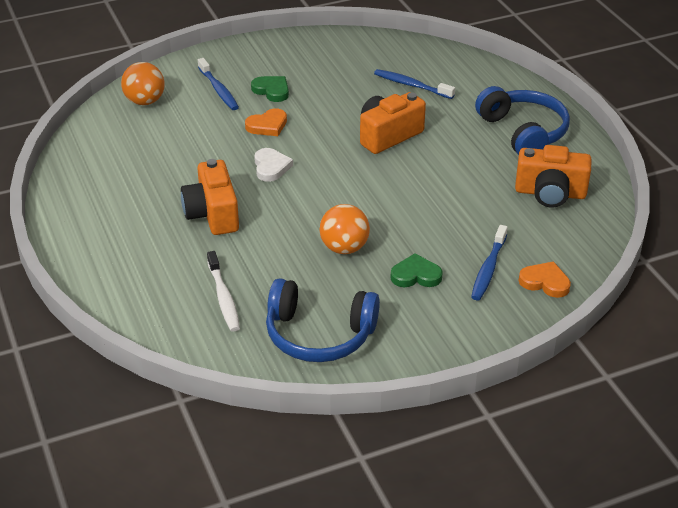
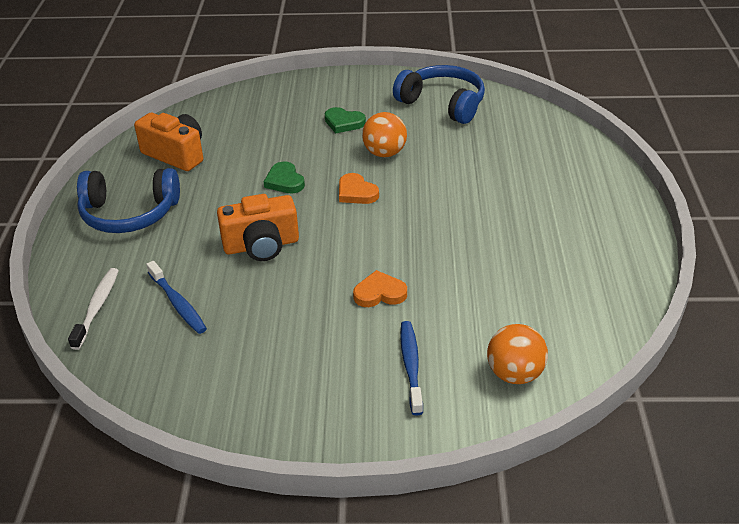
camera: 155 degrees left, 0 degrees up
(212, 214) = (485, 208): orange camera -> none
(223, 297) = (503, 141): white toothbrush -> white toothbrush (97, 307)
(271, 167) = (404, 241): white heart -> none
(272, 90) = (345, 344): green heart -> green heart (284, 181)
(488, 269) = (286, 115): blue toothbrush -> none
(523, 132) = (129, 214): blue headphones -> blue headphones turned 90 degrees counterclockwise
(545, 282) = (255, 98): orange heart -> orange heart (356, 192)

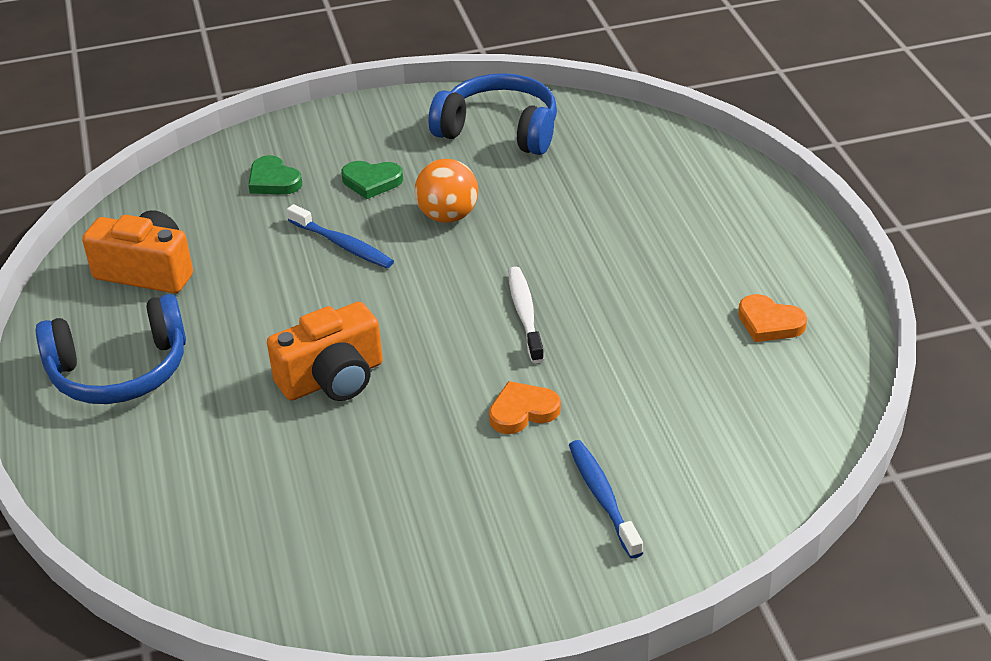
camera: 15 degrees left, 0 degrees up
(97, 307) = (138, 512): white toothbrush -> white toothbrush (525, 314)
(177, 303) = (252, 482): blue toothbrush -> blue toothbrush (342, 245)
(284, 181) = (324, 282): green heart -> green heart (273, 180)
(356, 192) = (432, 279): orange heart -> orange heart (769, 323)
(515, 374) = (737, 479): orange ball -> none

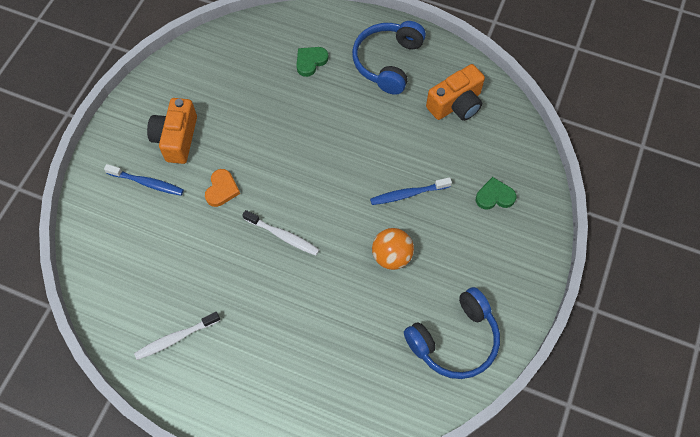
camera: 125 degrees right, 25 degrees up
(333, 379) = (310, 133): orange camera -> orange camera (176, 138)
(371, 181) = (455, 241): green heart -> green heart (310, 61)
(769, 323) = (176, 338): orange heart -> white toothbrush

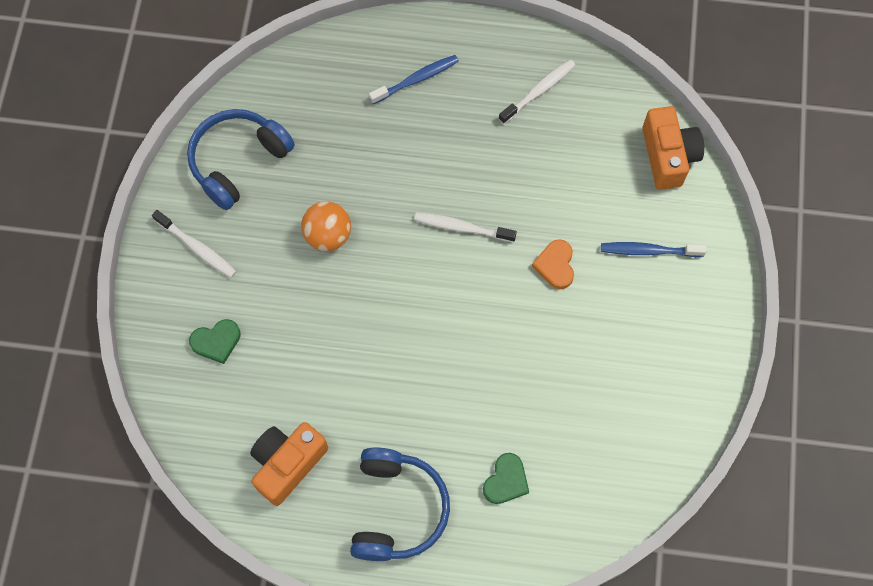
camera: 165 degrees right, 5 degrees up
(176, 138) = (639, 317): orange camera -> orange camera (668, 156)
(408, 194) = (325, 317): blue toothbrush -> blue toothbrush (416, 80)
(500, 272) = (197, 248): none -> white toothbrush

